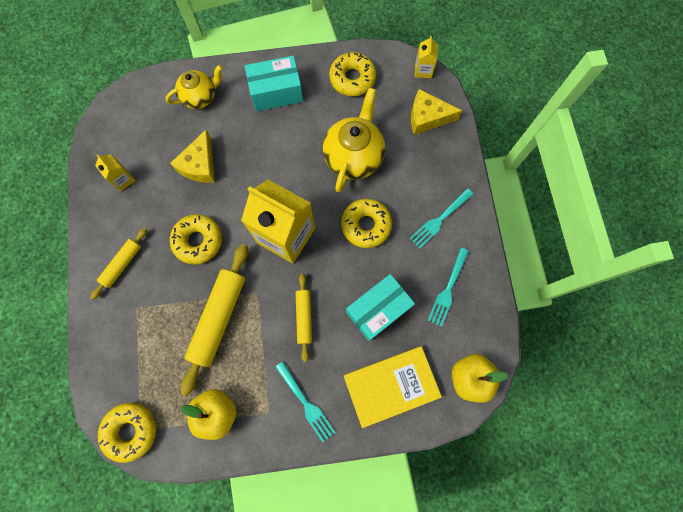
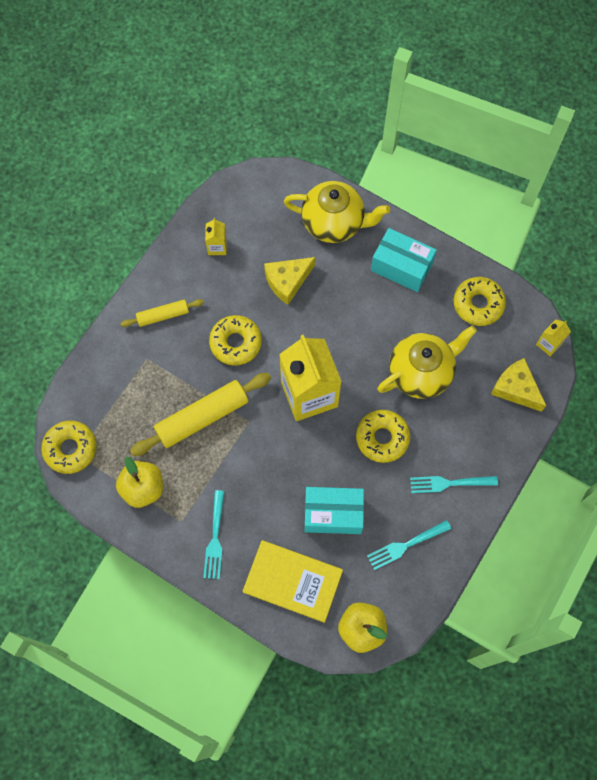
camera: 40 degrees right, 5 degrees down
(200, 97) = (334, 223): yellow teapot -> yellow teapot, size x1.55
(304, 317) = (269, 471): yellow rolling pin -> none

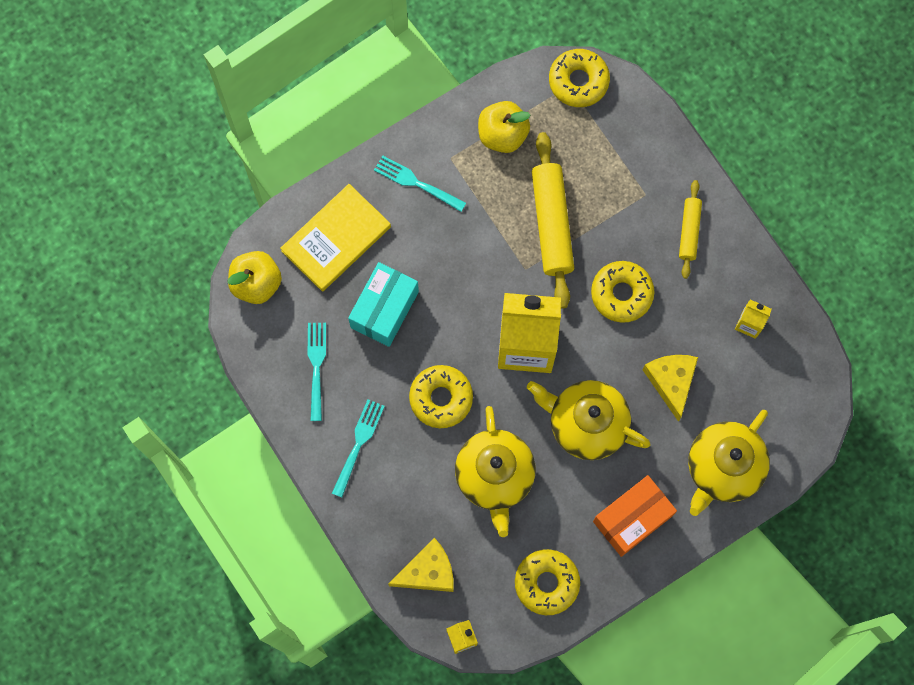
camera: 115 degrees right, 5 degrees up
(349, 326) = (586, 424): none -> yellow teapot
(401, 267) = (632, 518): turquoise box -> orange box

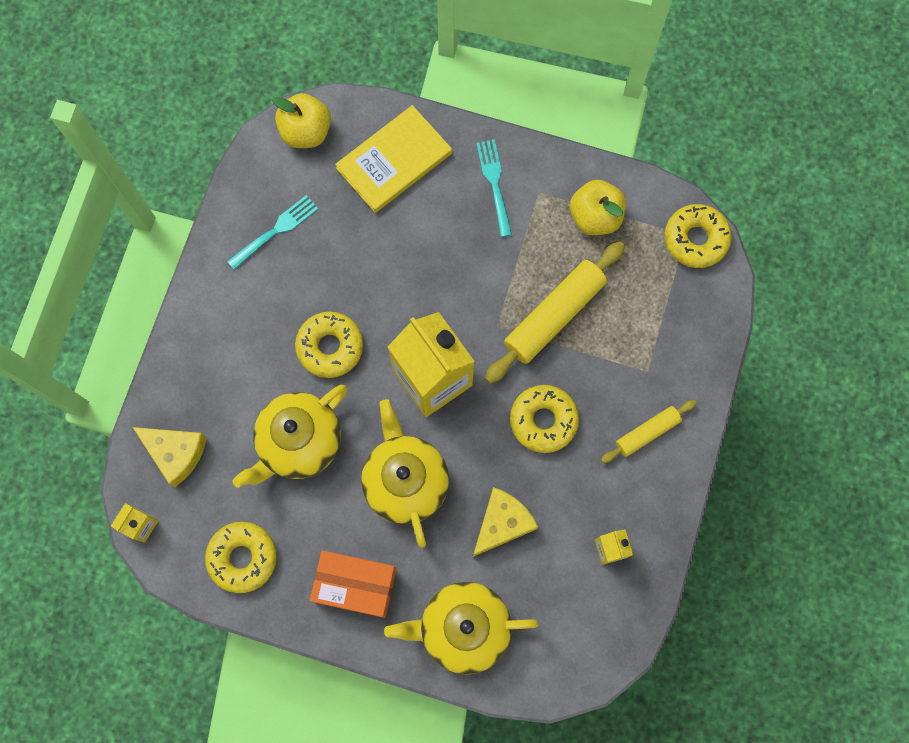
camera: 50 degrees right, 0 degrees up
(336, 239) = (394, 161): yellow book -> yellow book turned 45 degrees counterclockwise
(358, 445) = (237, 314): turquoise fork -> none
(384, 309) = (367, 244): turquoise box -> none

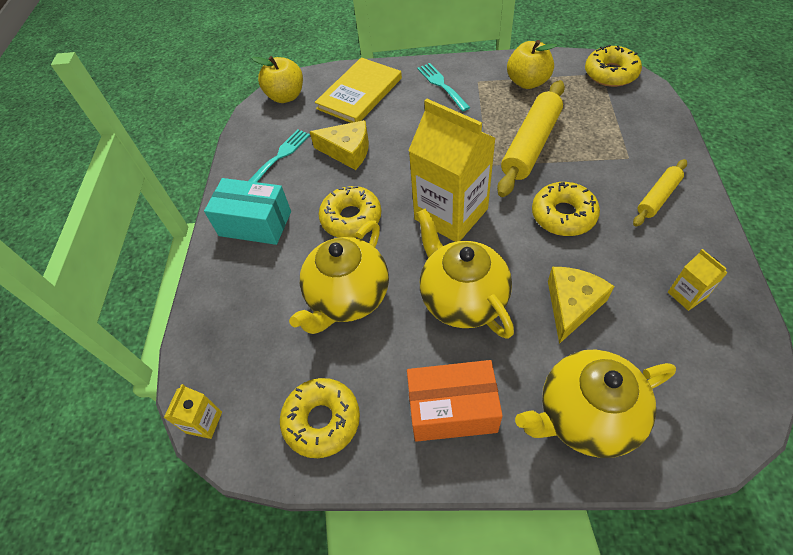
camera: 10 degrees left, 20 degrees down
(176, 453) = (228, 343): yellow cheese -> yellow cheese (347, 151)
(229, 318) = (255, 224): none -> turquoise box

